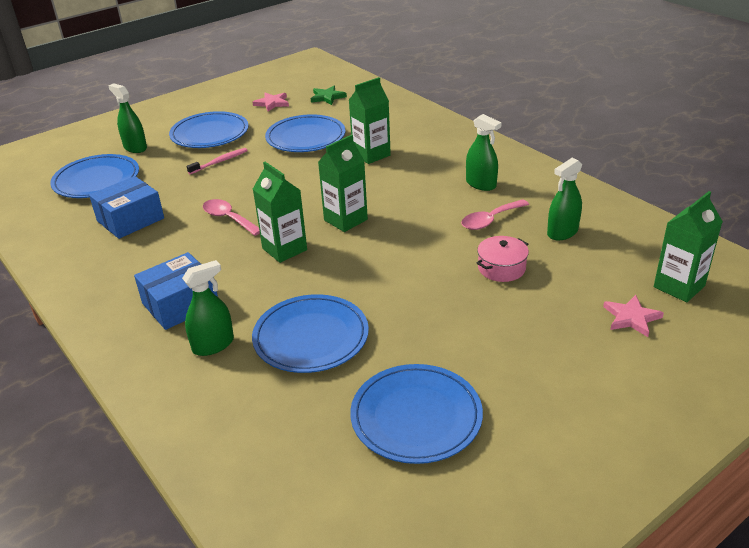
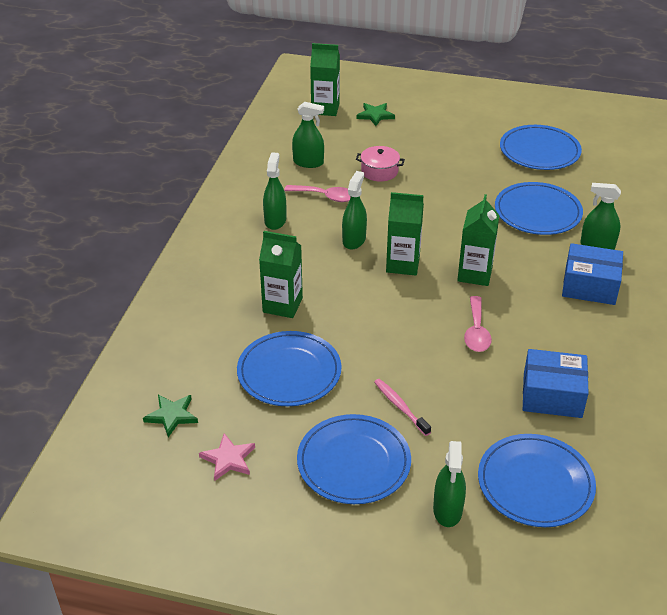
camera: 130 degrees left, 5 degrees up
(219, 162) = (400, 407): pink toothbrush -> pink toothbrush turned 45 degrees clockwise
(407, 210) = (354, 240): none -> green spray bottle
(631, 318) = (375, 115): pink star -> green star

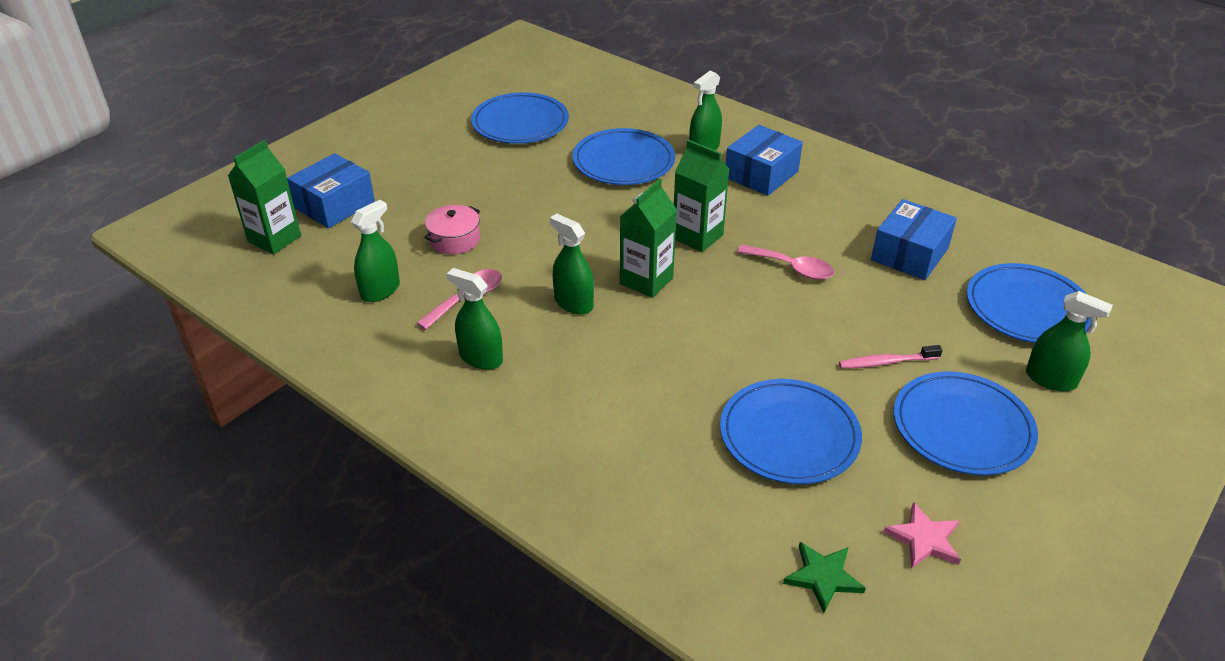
camera: 65 degrees left, 0 degrees up
(282, 305) = (659, 403): green carton -> none
(375, 115) = (335, 205): green star -> blue box

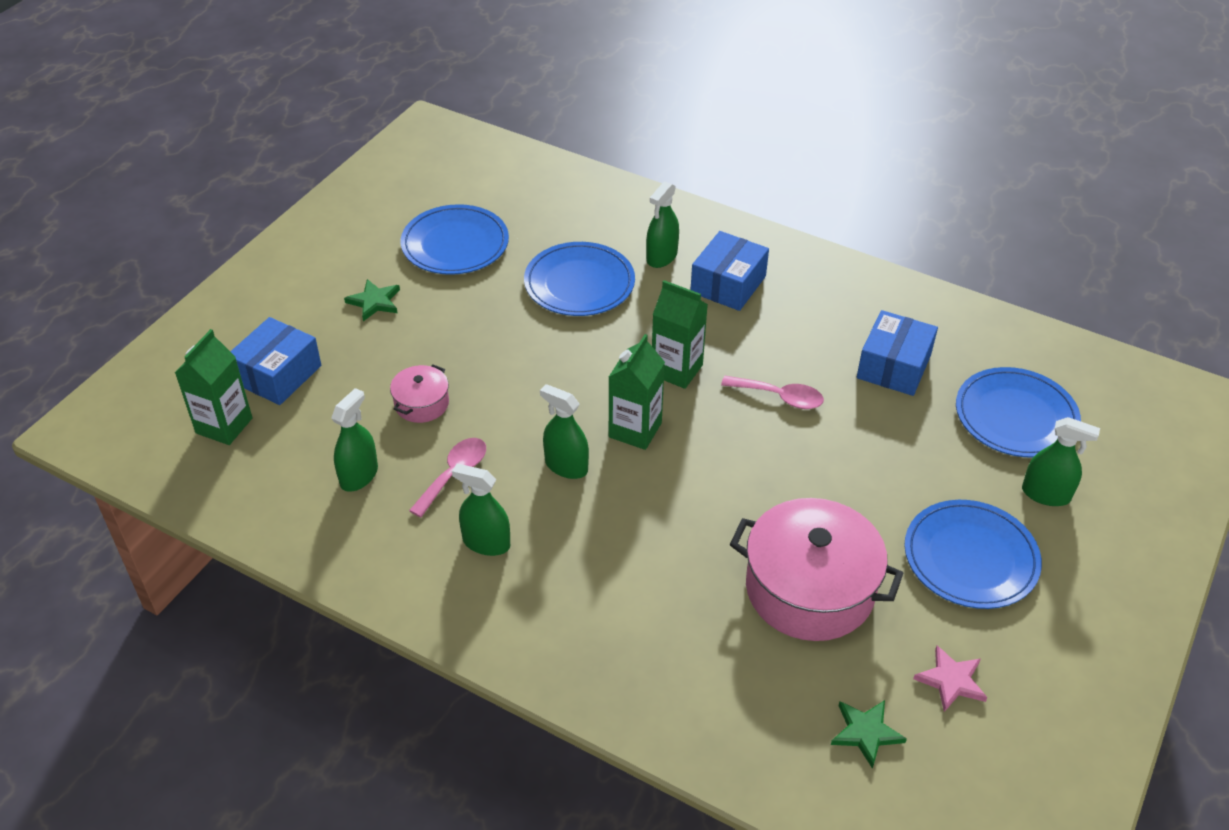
camera: 10 degrees left, 5 degrees up
(436, 159) = (374, 302): none -> green star
(789, 435) = (809, 589): blue plate -> pink pot
(886, 362) = (889, 495): pink toothbrush -> none

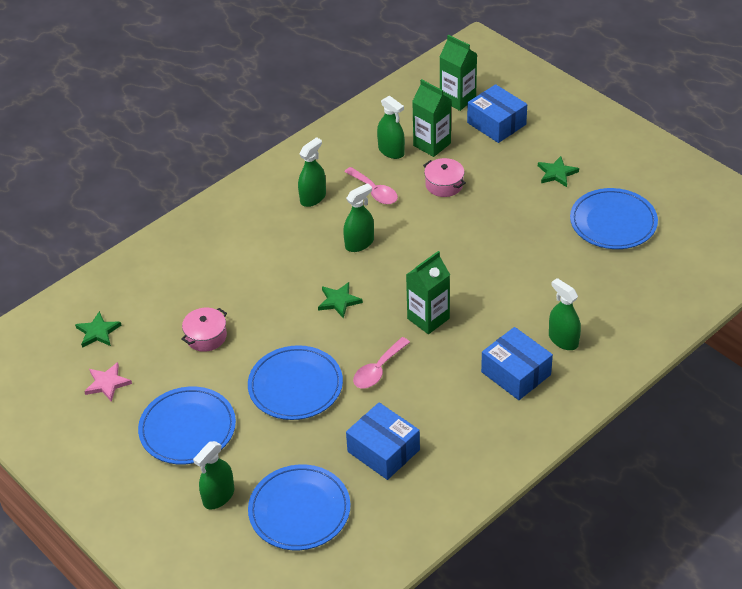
camera: 110 degrees right, 0 degrees up
(579, 283) = (544, 284): blue plate -> blue plate (295, 386)
(635, 430) = (377, 283): green carton -> green carton (432, 144)
(683, 461) = (339, 301): none -> green star
(809, 589) = (206, 336): pink pot -> pink pot, size x0.48

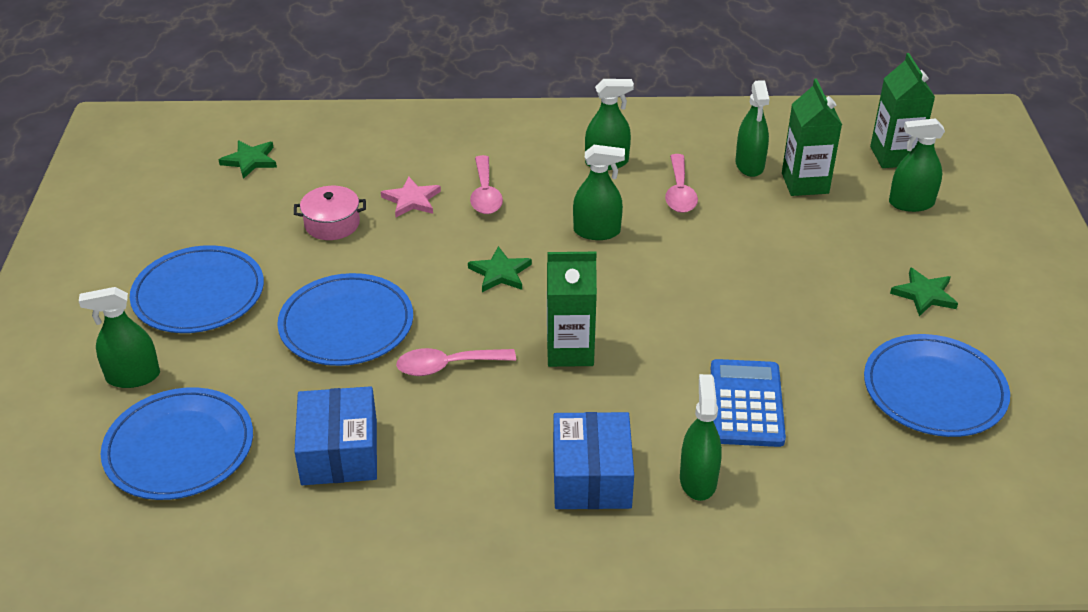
camera: 40 degrees right, 5 degrees down
(107, 383) = (194, 208): pink star -> pink star (411, 200)
(270, 261) = (485, 194): none -> pink spoon
(444, 184) = (767, 229): pink pot -> none
(496, 124) = (911, 203): blue box -> green spray bottle
(541, 287) = (746, 404): none -> blue calculator

